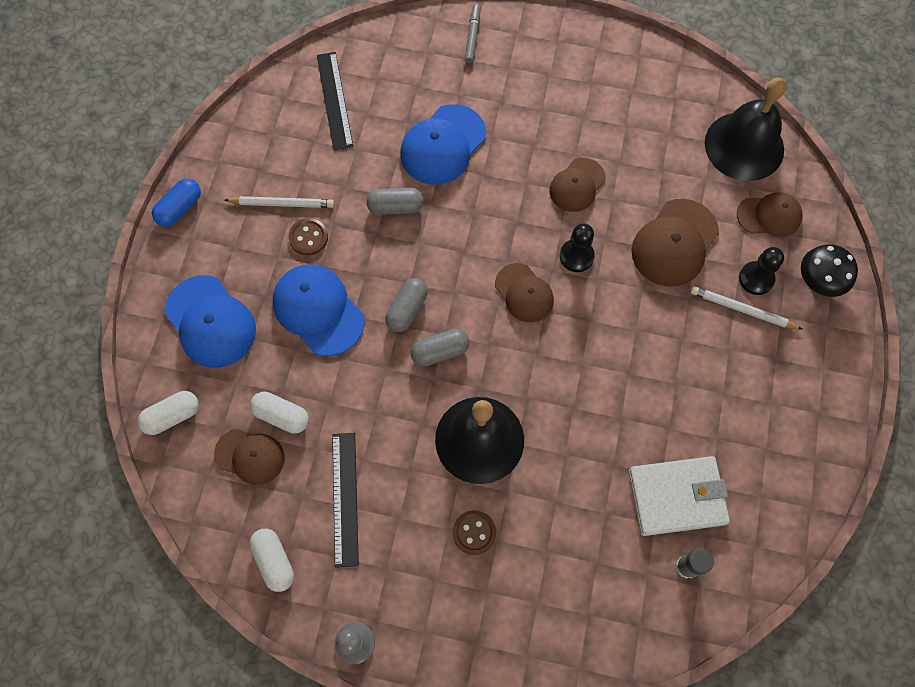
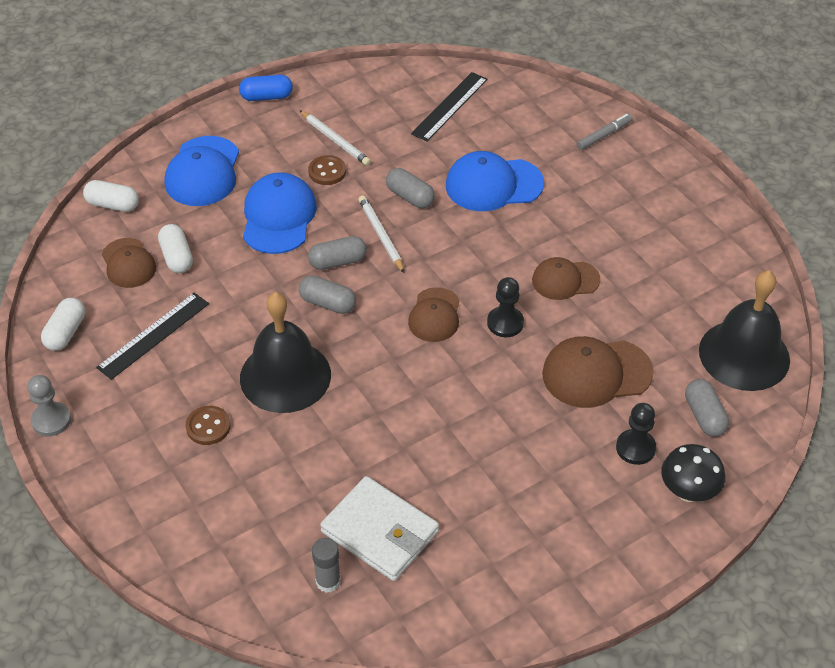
camera: 45 degrees right, 20 degrees down
(742, 310) = (596, 458): white pencil -> white pencil (381, 235)
(769, 216) = (704, 416): brown cap -> grey capsule

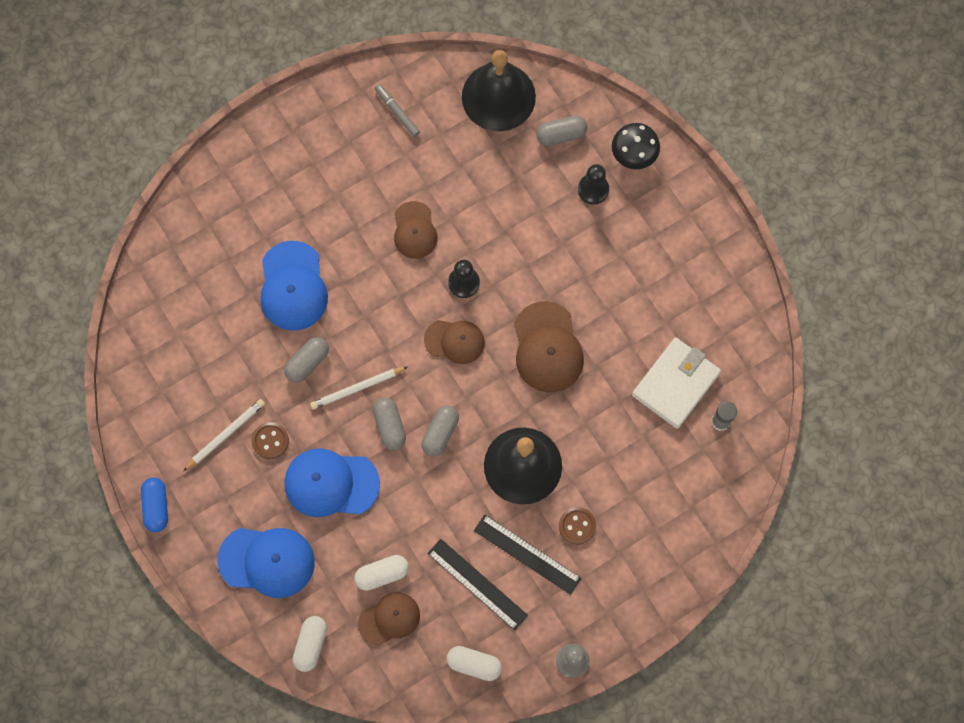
camera: 90 degrees left, 25 degrees up
(450, 106) = (180, 324): black ruler -> black ruler (527, 554)
(596, 373) = (518, 213): brown cap -> brown cap (547, 348)
(604, 135) = (228, 183): grey marker -> grey marker (397, 112)

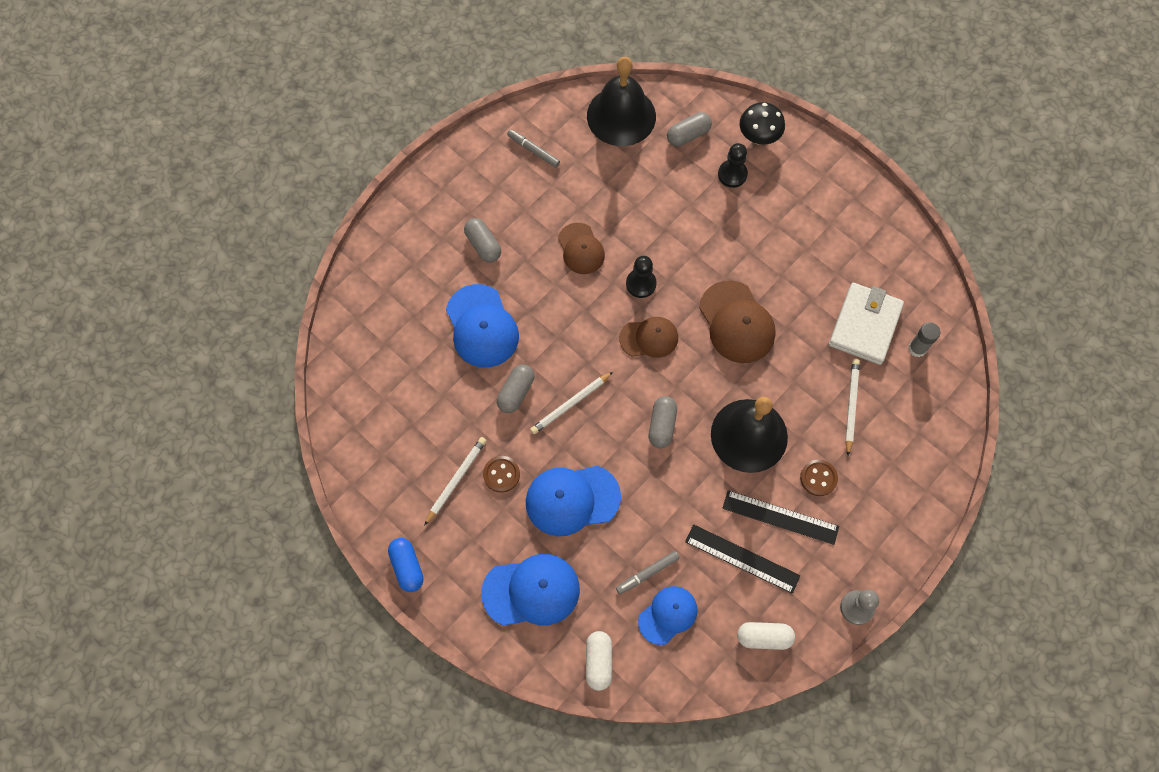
camera: 15 degrees left, 5 degrees down
(382, 574) = (647, 573): white capsule -> grey marker
(389, 619) = (668, 615): brown cap -> blue cap
(390, 426) = (612, 431): grey capsule -> grey capsule (483, 245)
(634, 462) = (851, 405): none -> white pencil

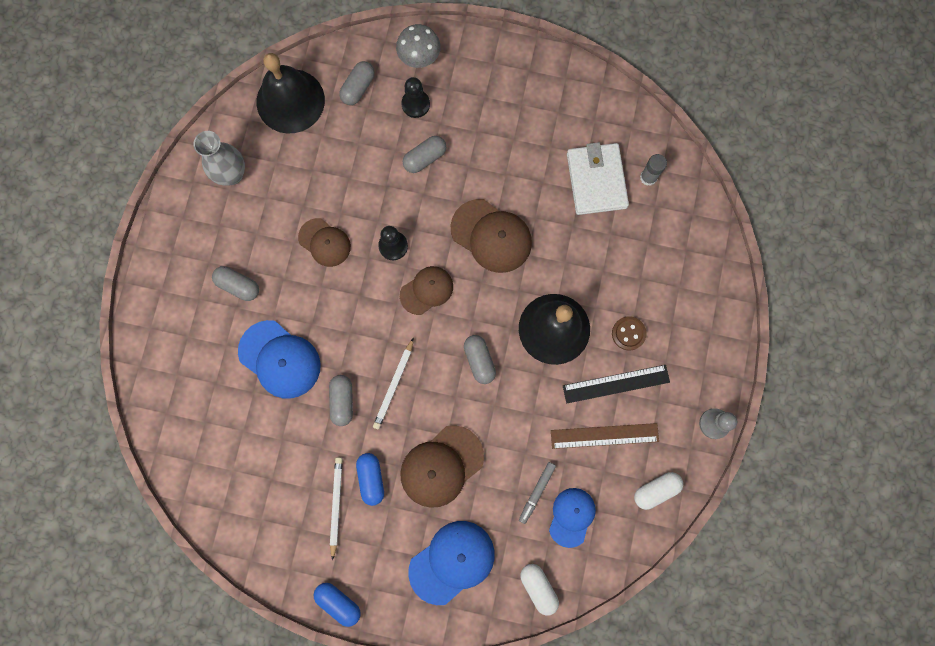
camera: 30 degrees left, 10 degrees up
(501, 474) = (371, 479): brown button -> blue capsule
(533, 150) = (232, 174): grey marker -> grey vase
(572, 499) = (441, 466): blue cap -> brown cap
(714, 224) = (425, 158): none -> grey capsule
(742, 559) = (604, 436): black ruler -> brown ruler
(758, 137) = (419, 58): black mushroom -> grey mushroom
(851, 405) = (621, 257): white pencil -> none

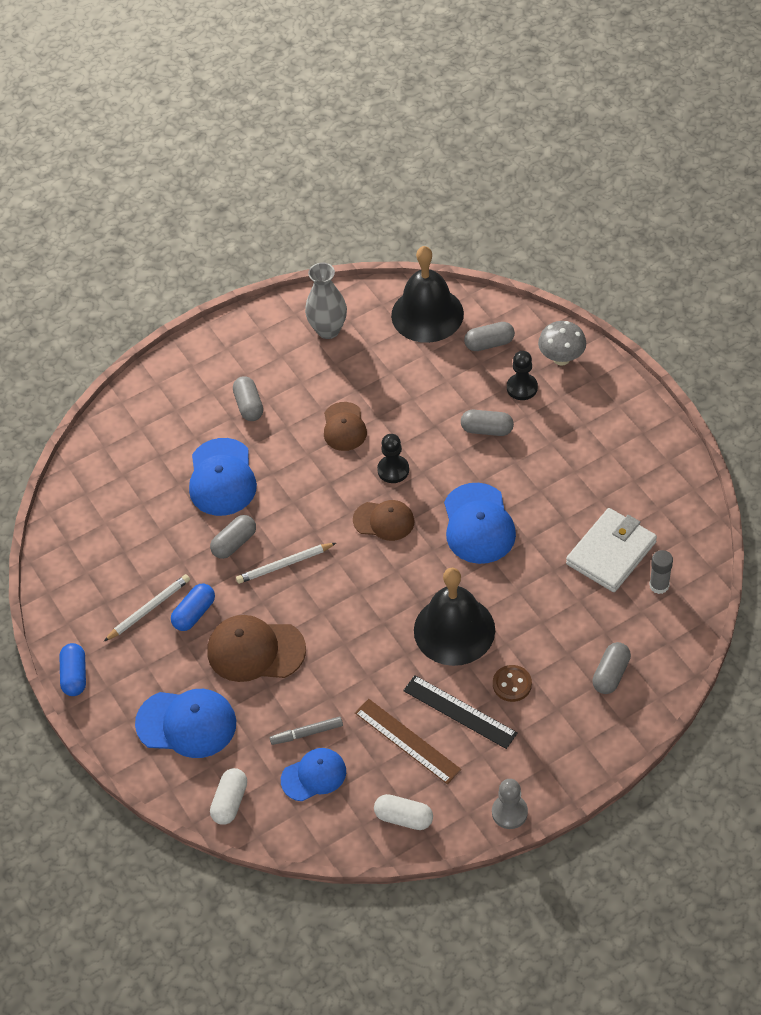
camera: 50 degrees right, 25 degrees down
(479, 360) = (369, 602): grey capsule -> grey capsule (611, 674)
(491, 236) = (478, 524): brown cap -> blue cap

